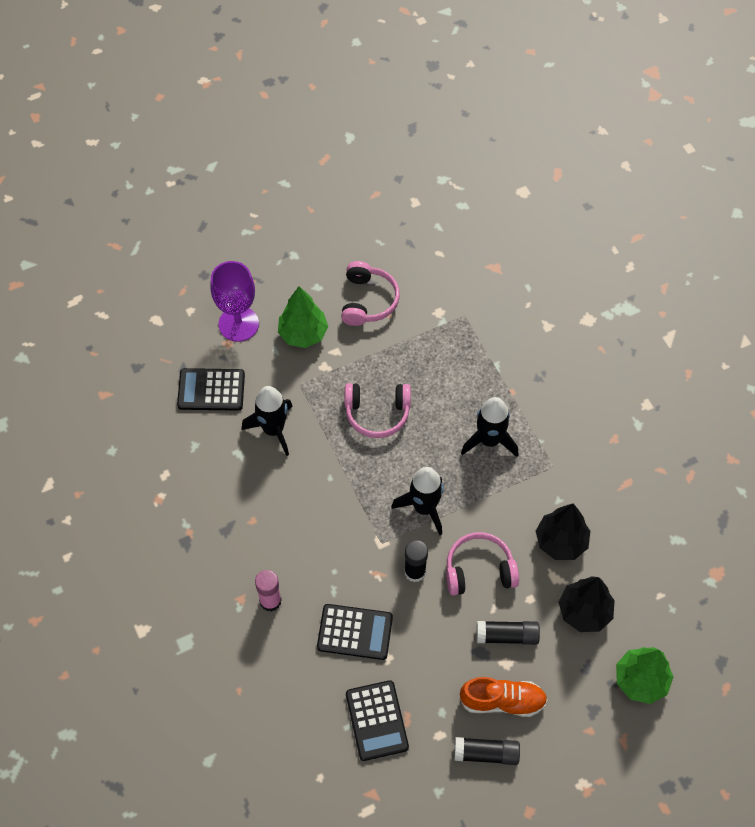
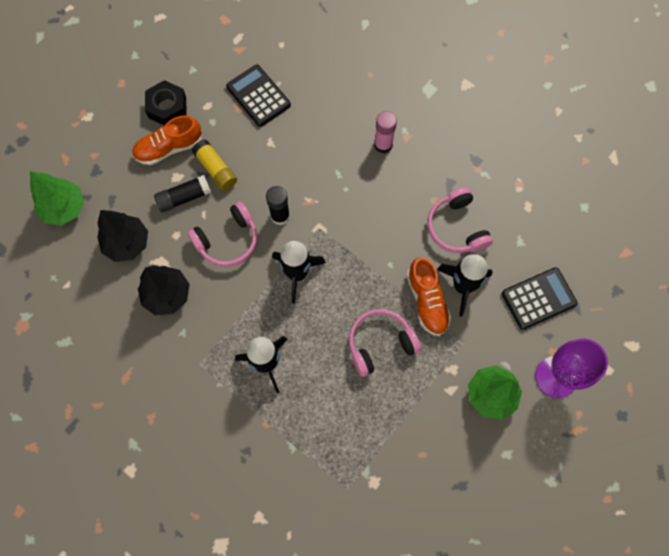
camera: 155 degrees right, 10 degrees up
(314, 431) = (427, 301): none -> orange shoe
(355, 632) = (305, 150): black calculator -> none
(368, 300) = (450, 462): pink headphones -> pink headphones (456, 227)
(460, 653) = (216, 169): none -> yellow glue stick
(486, 753) = (167, 107): black glue stick -> black nut

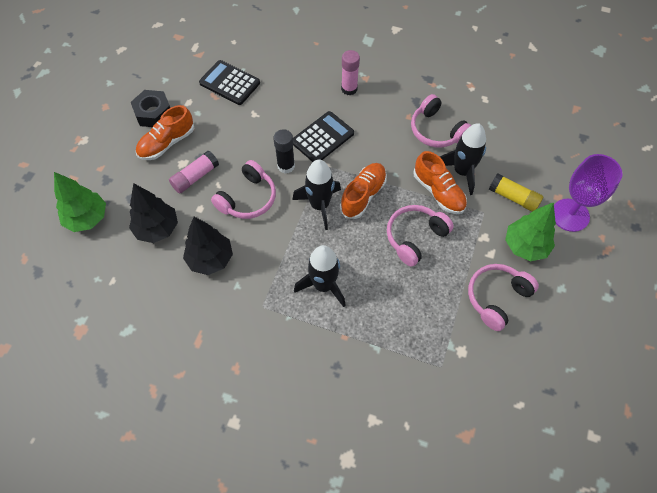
camera: 20 degrees left, 10 degrees down
(184, 197) = (195, 177): black glue stick -> pink glue stick
(216, 169) = (215, 147): yellow glue stick -> yellow glue stick (513, 197)
(346, 277) = (363, 195): none -> orange shoe
(435, 440) = (497, 298): none -> pink headphones
(538, 298) = (526, 162): black calculator -> black calculator (322, 138)

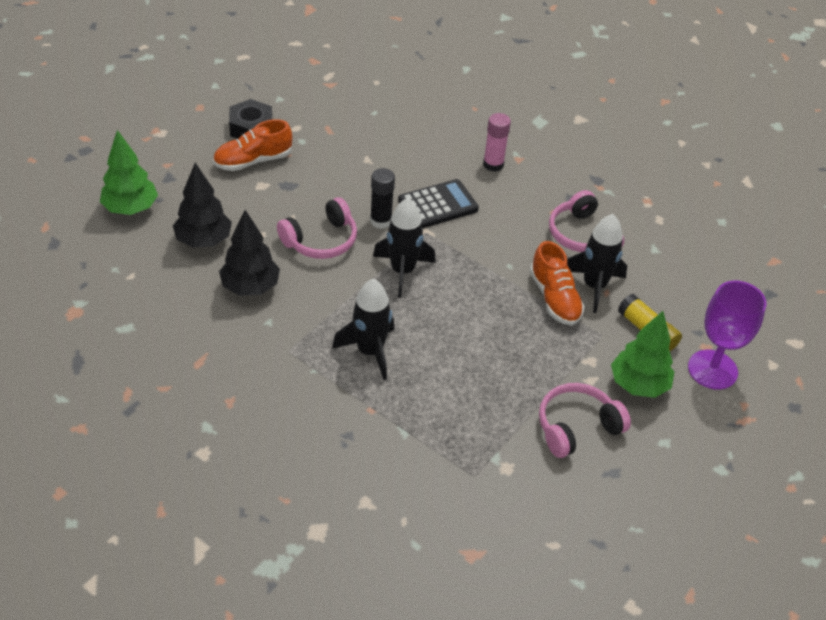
camera: 15 degrees right, 15 degrees down
(195, 177) = (270, 202): pink glue stick -> none
(229, 83) = (352, 121): black calculator -> none
(363, 195) = (460, 276): orange shoe -> none
(415, 237) = (503, 336): pink headphones -> none

